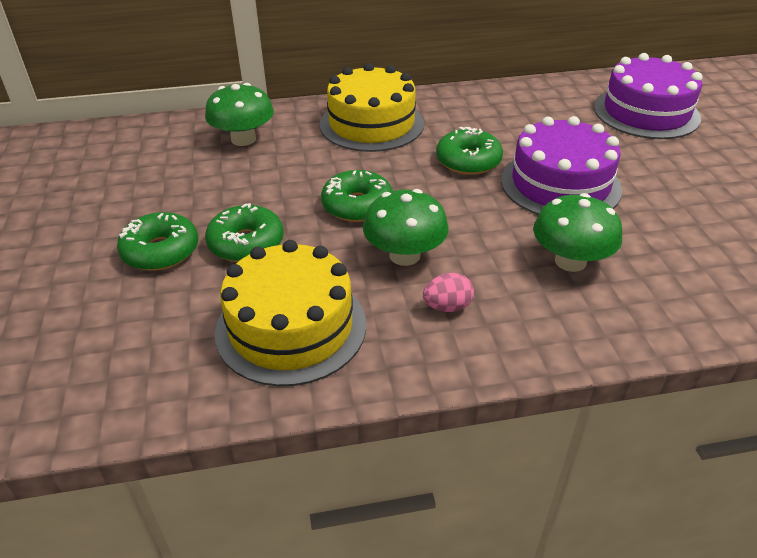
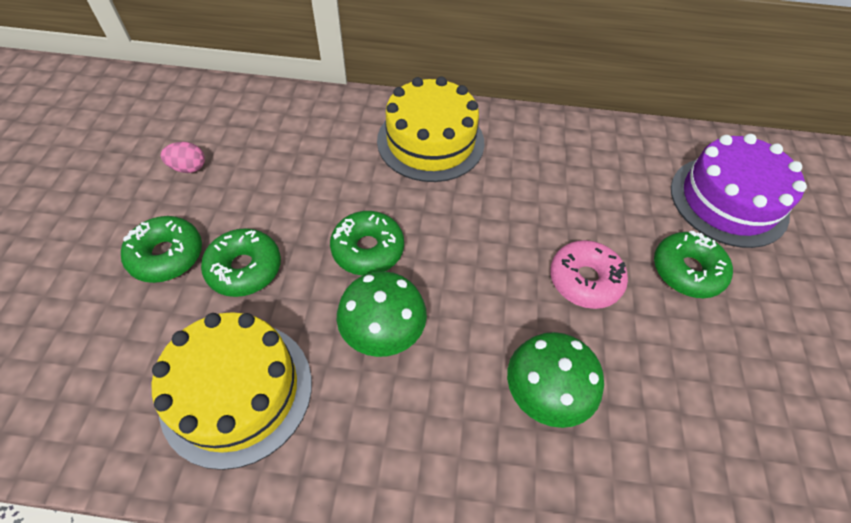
camera: 15 degrees right, 15 degrees up
(243, 139) = (301, 130): green mushroom -> none
(447, 307) = (393, 414): pink egg -> pink egg (188, 168)
(468, 161) = (504, 219): green donut -> green donut (687, 271)
(560, 184) = (585, 280): purple cake -> pink donut

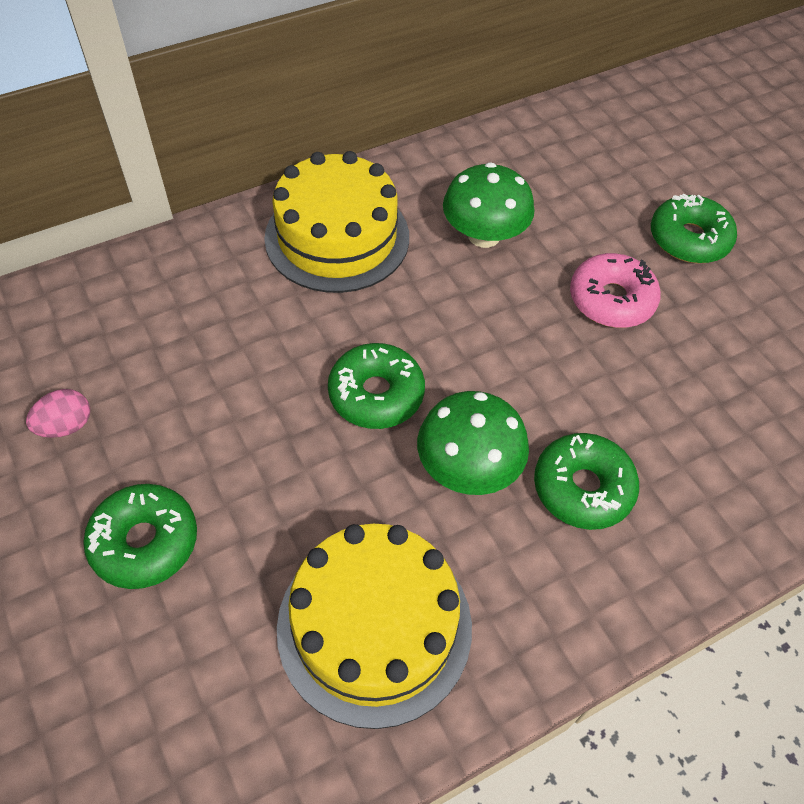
camera: 35 degrees left, 0 degrees up
(244, 268) = (257, 498): green donut -> green donut (582, 488)
(545, 393) = (663, 428): green mushroom -> green mushroom (484, 235)
(728, 201) = (671, 150): purple cake -> none

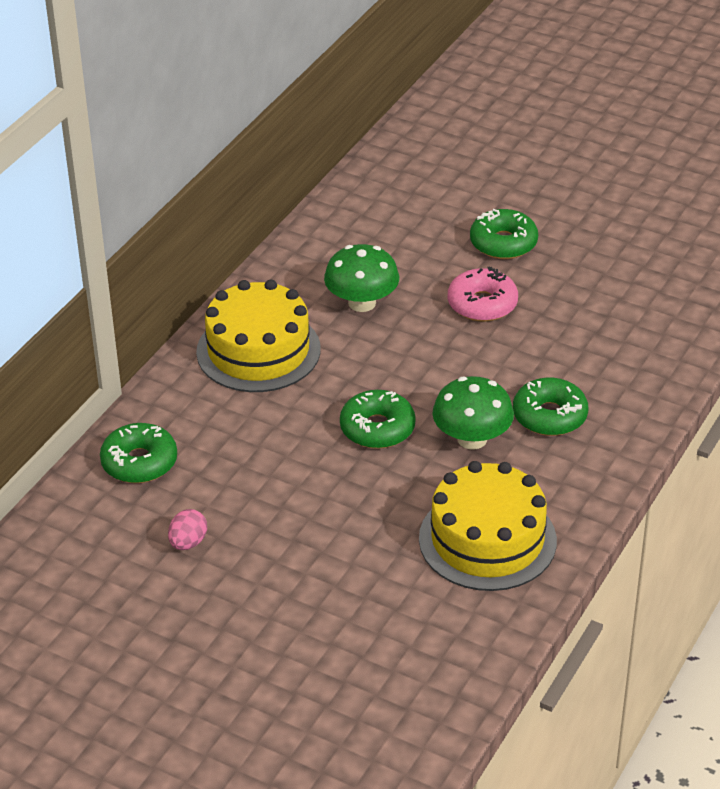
camera: 30 degrees left, 15 degrees down
(145, 542) = (308, 571): green donut -> green donut (139, 462)

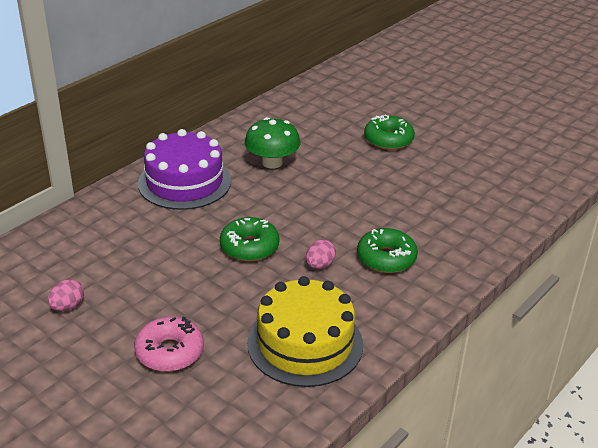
camera: 10 degrees right, 5 degrees down
(139, 462) = (61, 243): green donut -> none
(258, 350) = (184, 182): yellow cake -> purple cake
(472, 439) = (319, 265): green mushroom -> pink egg
(482, 304) = (360, 175): pink donut -> pink donut (169, 352)

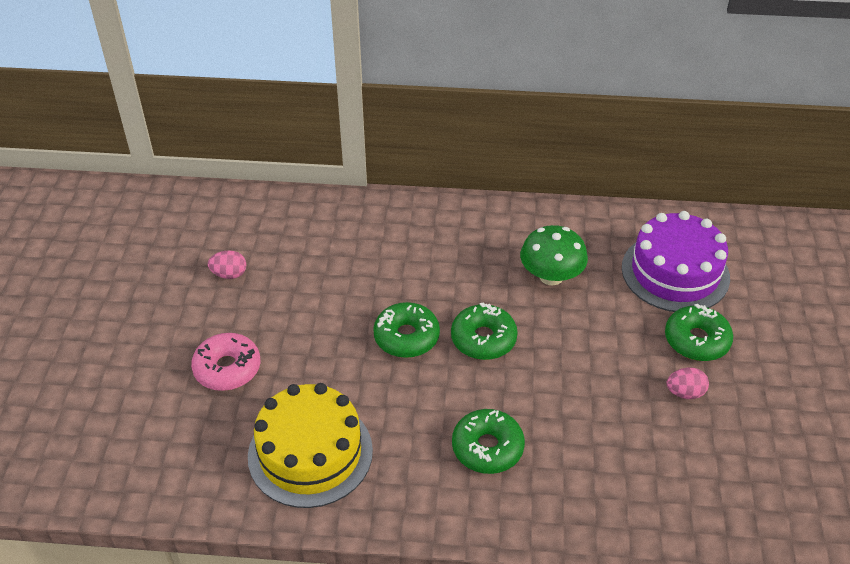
camera: 55 degrees right, 10 degrees up
(184, 182) = (455, 237): purple cake -> purple cake (675, 272)
(292, 215) = (483, 339): none -> green donut
(319, 265) = (427, 402): pink egg -> pink egg (685, 393)

